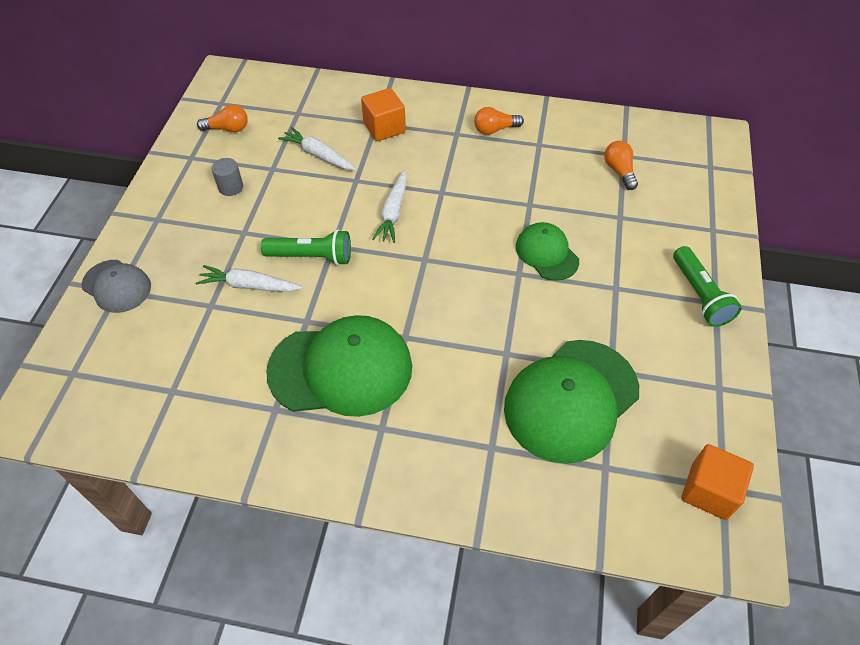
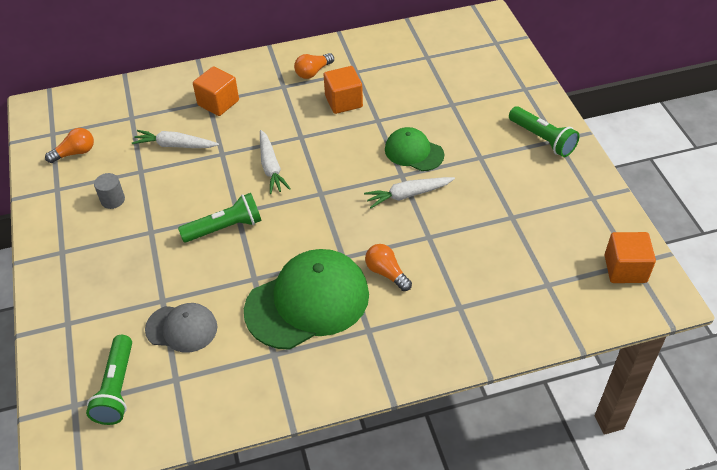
camera: 25 degrees left, 5 degrees down
(116, 375) = (116, 388): none -> green flashlight
(117, 286) = (64, 320): grey cap -> grey cap (182, 328)
(249, 285) = (186, 271): white carrot -> white carrot (408, 195)
(507, 171) = (343, 101): none -> orange cube
(571, 400) = (496, 249): green cap -> none
(619, 171) = (431, 70): orange light bulb -> orange light bulb (386, 273)

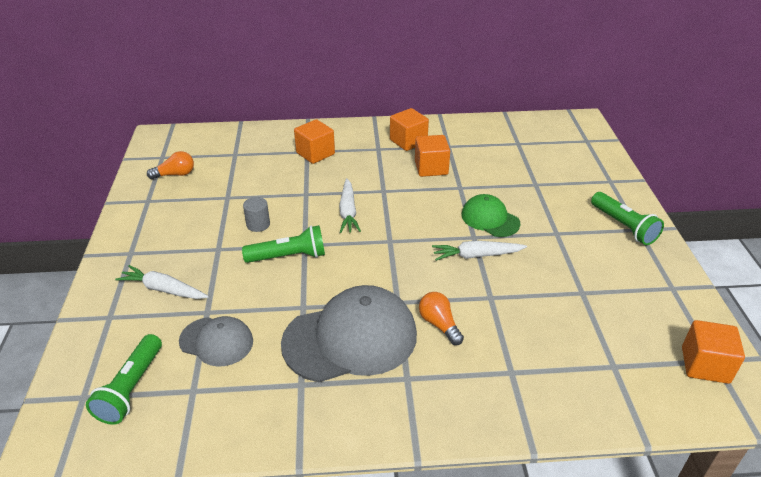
camera: 10 degrees right, 10 degrees down
(113, 200) = (193, 217): grey cylinder -> grey cylinder (258, 224)
(175, 145) = (265, 181): white carrot -> white carrot (163, 289)
(308, 302) = (351, 338): green cap -> grey cap
(313, 72) = (408, 141): orange light bulb -> orange cube

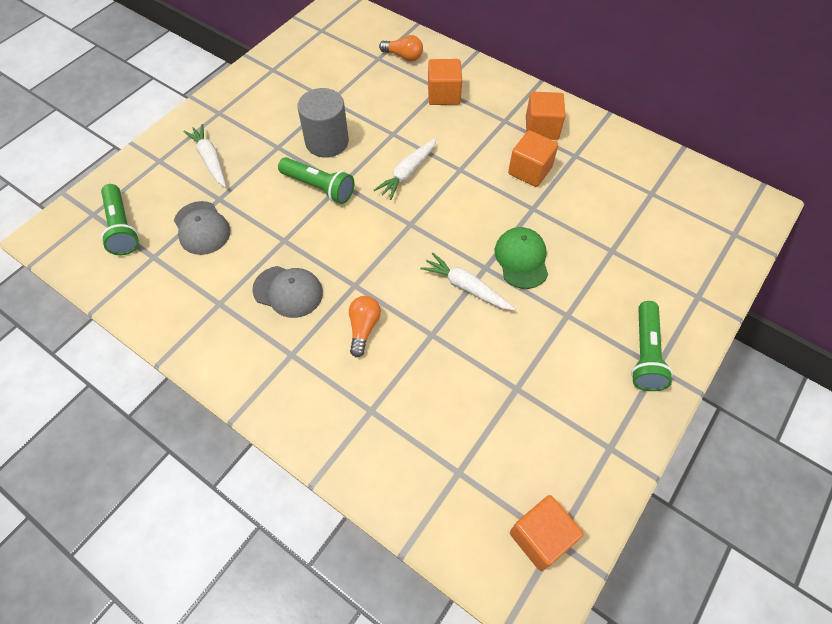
camera: 40 degrees right, 20 degrees up
(131, 388) = (122, 228): green flashlight -> green flashlight turned 75 degrees counterclockwise
(175, 174) = (314, 54): orange light bulb -> orange light bulb (403, 56)
(258, 224) = (327, 142): grey cylinder -> grey cylinder, size x1.87
(351, 338) = (288, 291): grey cap -> grey cap, size x0.55

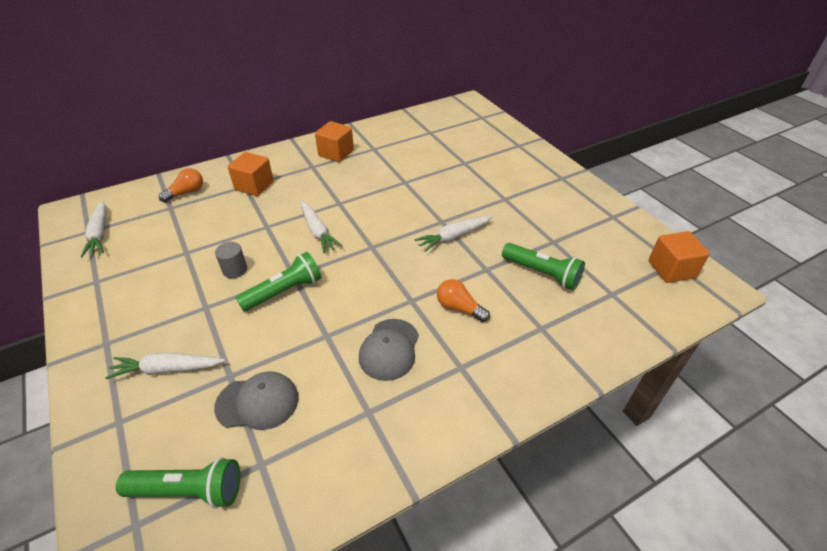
camera: 65 degrees left, 15 degrees down
(288, 291) = (389, 349): grey cap -> grey cap turned 150 degrees clockwise
(322, 38) = (99, 234): none -> white carrot
(327, 142) = (235, 270): grey cylinder -> grey cylinder, size x0.53
(521, 259) = (445, 202): green cap -> none
(530, 171) = (370, 171): orange cube -> none
(645, 354) = (550, 179): green flashlight -> green flashlight (542, 274)

